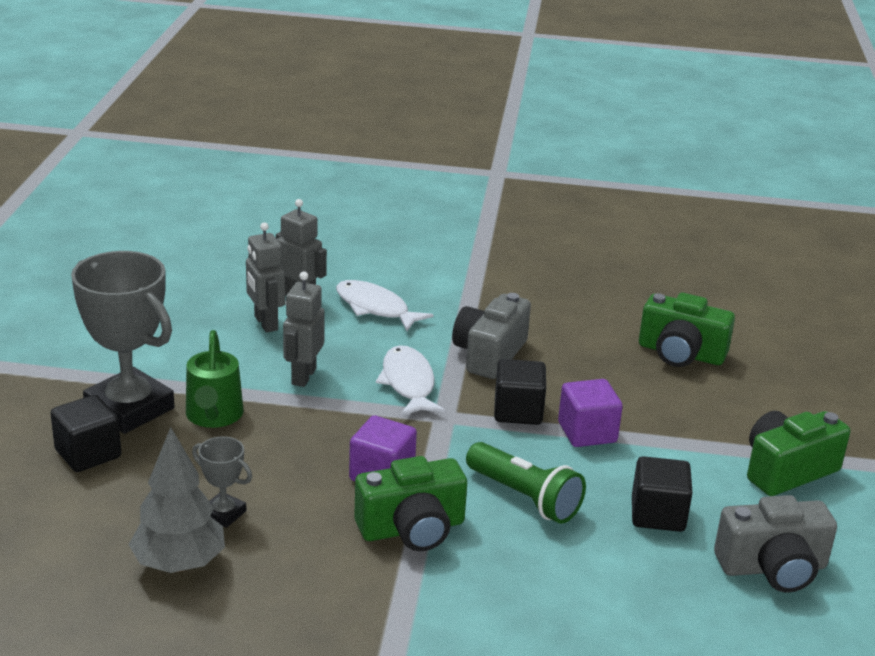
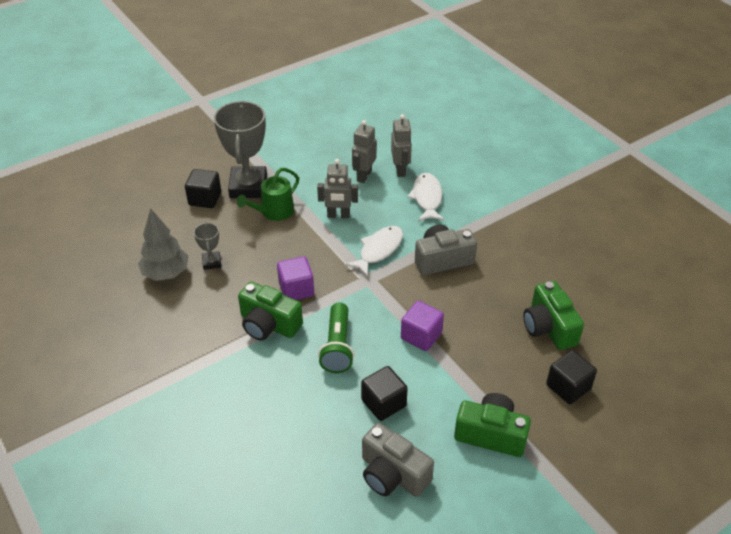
camera: 50 degrees right, 15 degrees up
(303, 376) = (338, 215): grey robot -> grey robot turned 150 degrees counterclockwise
(518, 411) = (406, 300): black cube -> black cube (568, 387)

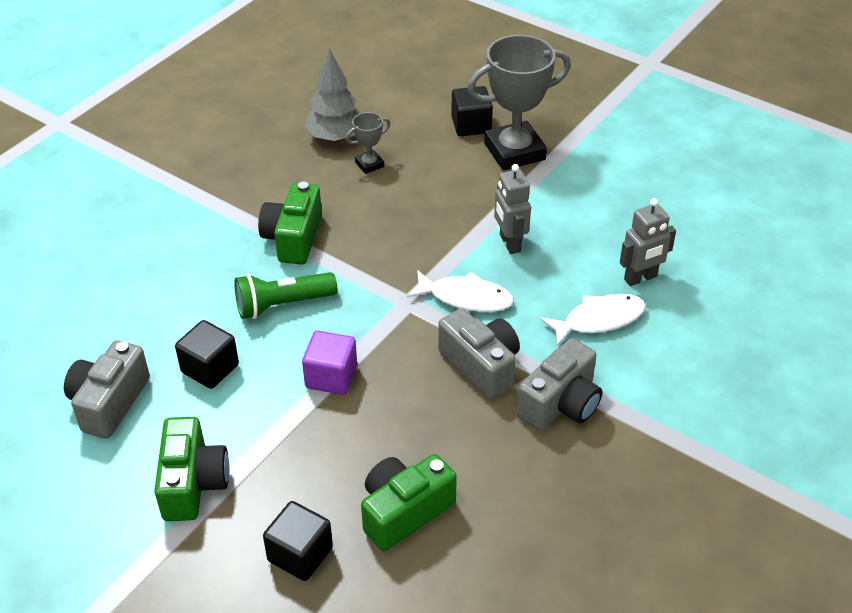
camera: 70 degrees right, 0 degrees up
(274, 212) = (482, 186): green watering can -> none
(296, 289) = (359, 244): purple cube -> none
(363, 176) = (603, 245): grey robot -> none
(488, 234) = (561, 403): none -> grey camera

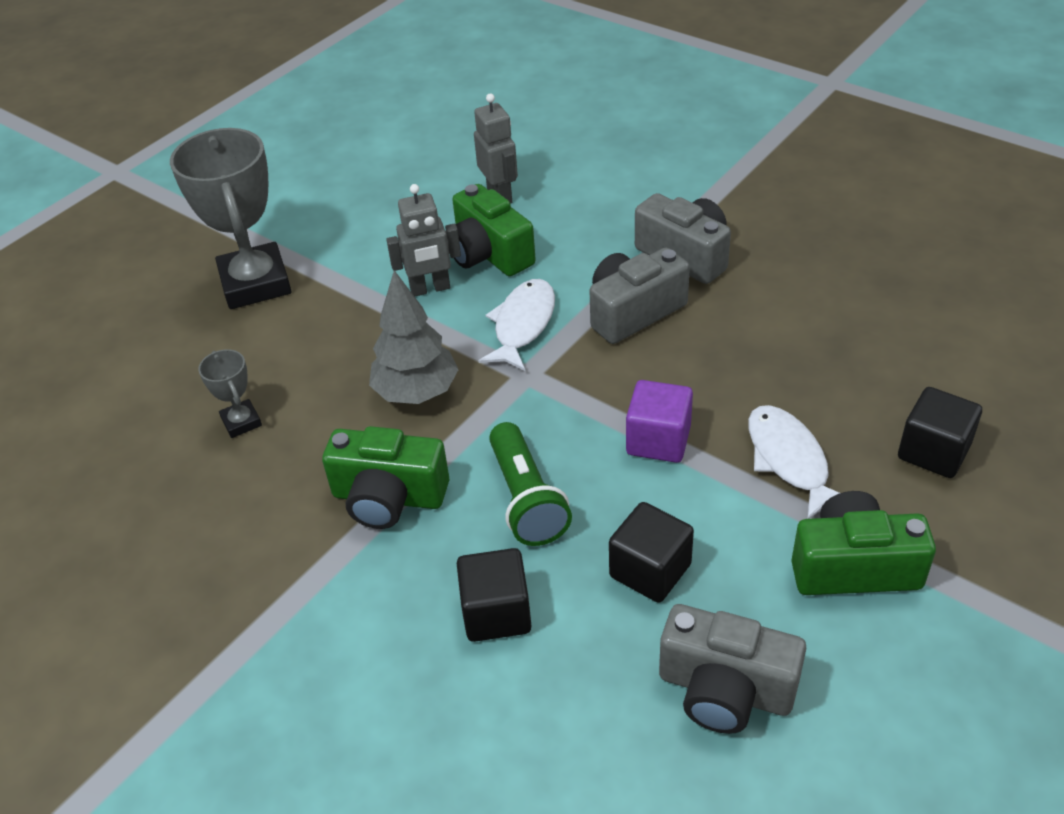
camera: 85 degrees left, 0 degrees up
(335, 137) = (164, 463): grey tree -> grey tree (416, 392)
(404, 512) = (853, 368): green camera -> green camera (489, 254)
(471, 125) = (186, 322): black cube -> black cube (496, 613)
(599, 320) = (562, 226): white fish -> white fish (789, 460)

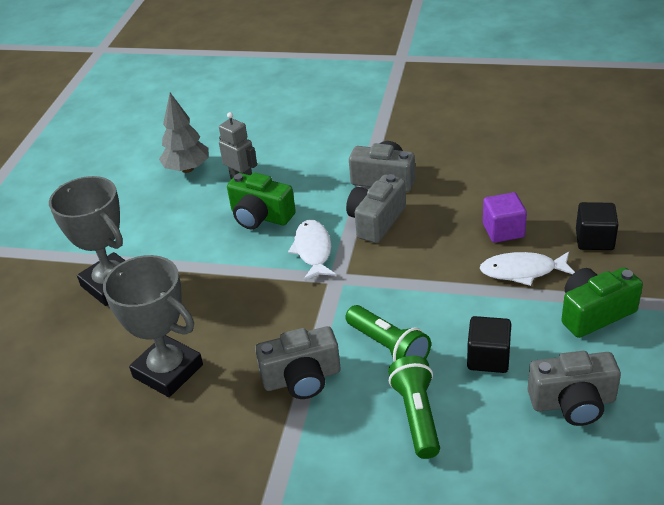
camera: 25 degrees left, 5 degrees down
(241, 422) = (168, 371): grey trophy -> grey trophy, size x2.18
(388, 497) = (302, 378): green camera -> grey camera
(416, 392) = (274, 312): grey tree -> grey tree (187, 169)
(430, 289) = (237, 249): grey robot -> none
(496, 613) = (417, 416): black cube -> green flashlight
(658, 440) = (442, 287): purple cube -> purple cube (503, 230)
(789, 460) = (522, 271): white fish -> white fish turned 45 degrees counterclockwise

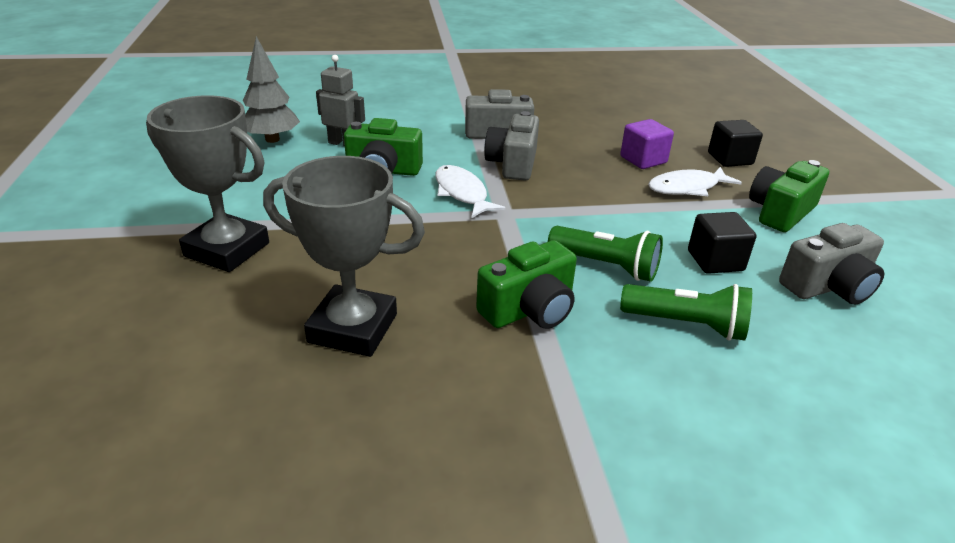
camera: 25 degrees left, 5 degrees down
(302, 378) = (529, 309): grey camera -> green camera
(417, 416) = (686, 324): green flashlight -> green flashlight turned 135 degrees clockwise

